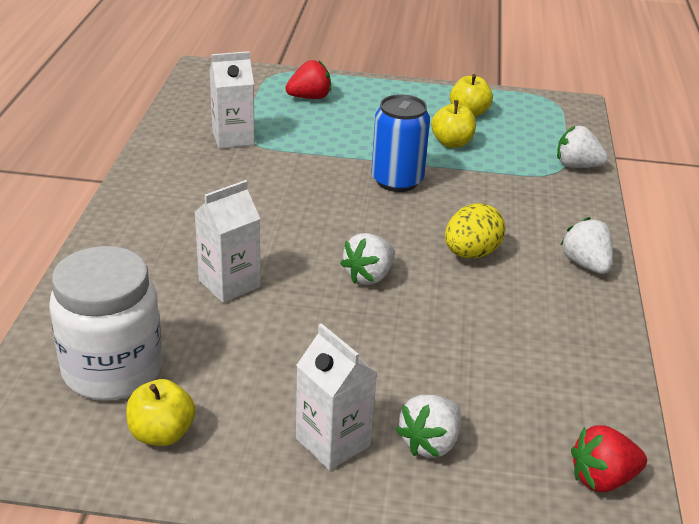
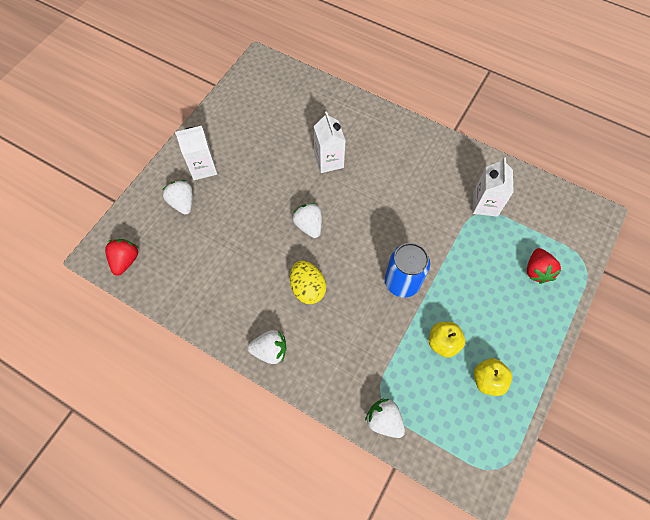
camera: 115 degrees right, 30 degrees up
(112, 370) = (286, 104): white jar -> none
(162, 433) = (239, 112): yellow apple -> none
(577, 166) = (384, 420): white strawberry -> white strawberry turned 90 degrees counterclockwise

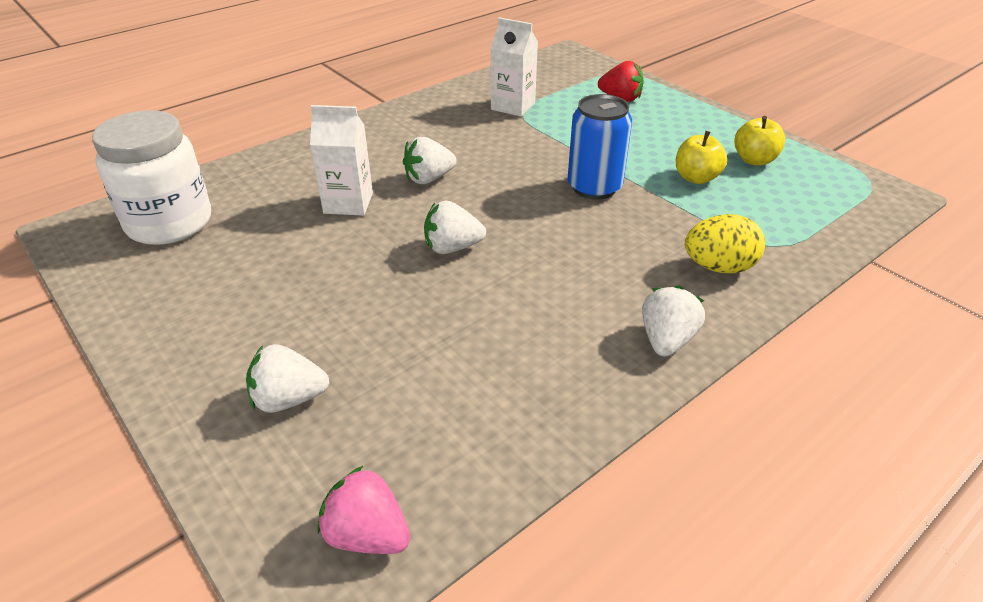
camera: 70 degrees left, 25 degrees down
(126, 260) = (367, 535): red strawberry -> pink strawberry
(203, 167) = (231, 351): white carton -> none
(280, 95) = (169, 223): none -> white jar
(307, 288) = (566, 273): yellow egg -> yellow egg (718, 267)
(384, 420) = (803, 249): white strawberry -> white strawberry (429, 179)

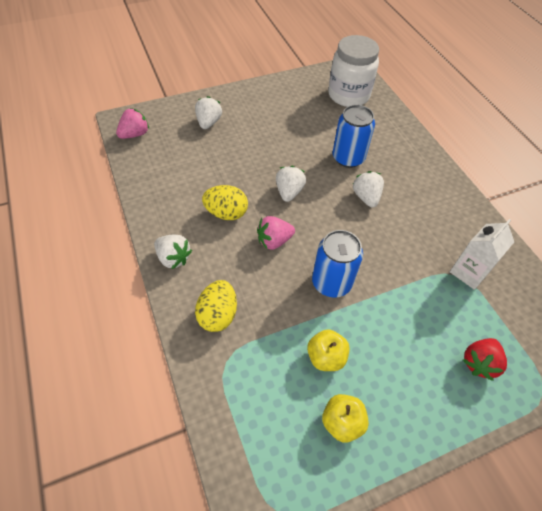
camera: 105 degrees right, 15 degrees up
(348, 203) = (348, 158): white carton -> blue can
(536, 305) = (226, 213): none -> yellow egg
(560, 244) = (274, 241): none -> pink strawberry

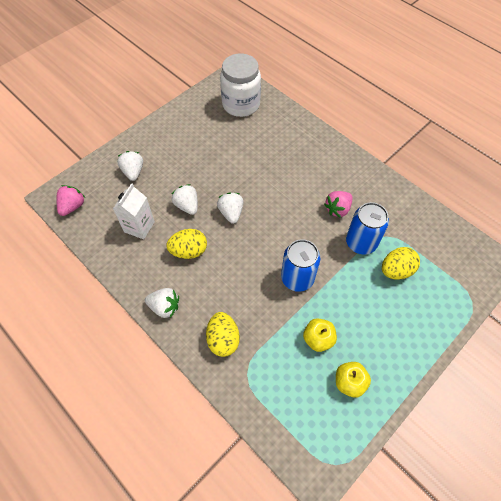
camera: 20 degrees left, 5 degrees up
(274, 241) = (238, 260): pink strawberry -> pink strawberry (337, 209)
(348, 158) = (265, 165): blue can -> blue can (361, 242)
(366, 197) = (293, 195): white strawberry -> white strawberry (187, 206)
(455, 317) = (396, 270): none -> yellow egg
(469, 272) = (392, 230): white carton -> white carton (139, 227)
(479, 363) = (424, 298): red strawberry -> none

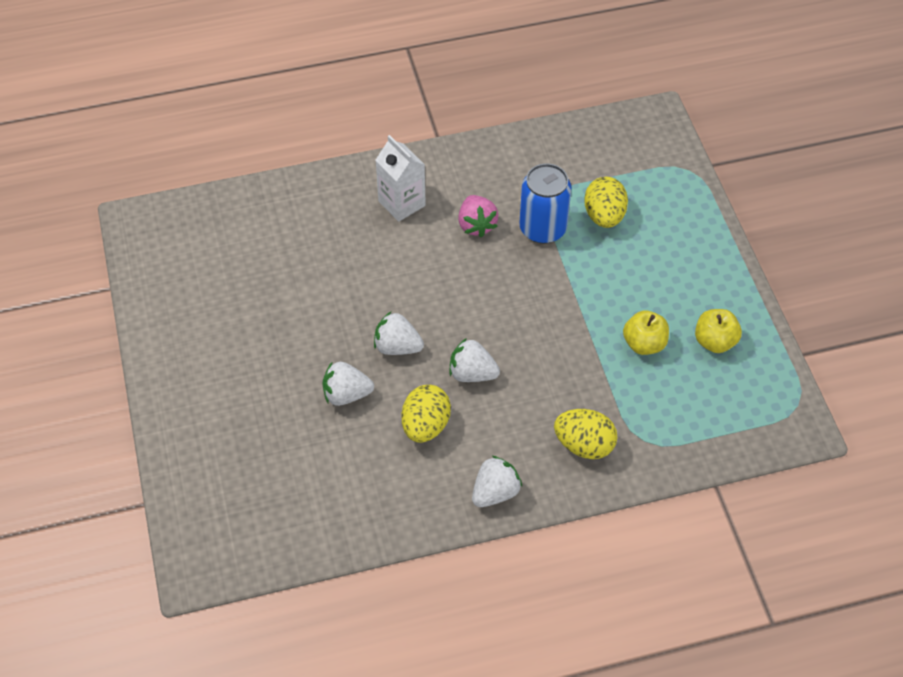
camera: 60 degrees left, 5 degrees down
(73, 206) = (237, 547): pink strawberry -> none
(133, 172) = (230, 438): white strawberry -> white strawberry (472, 373)
(139, 227) = (340, 471): white carton -> white carton (402, 203)
(241, 104) = (205, 240): white jar -> none
(297, 278) = (549, 322): blue can -> none

